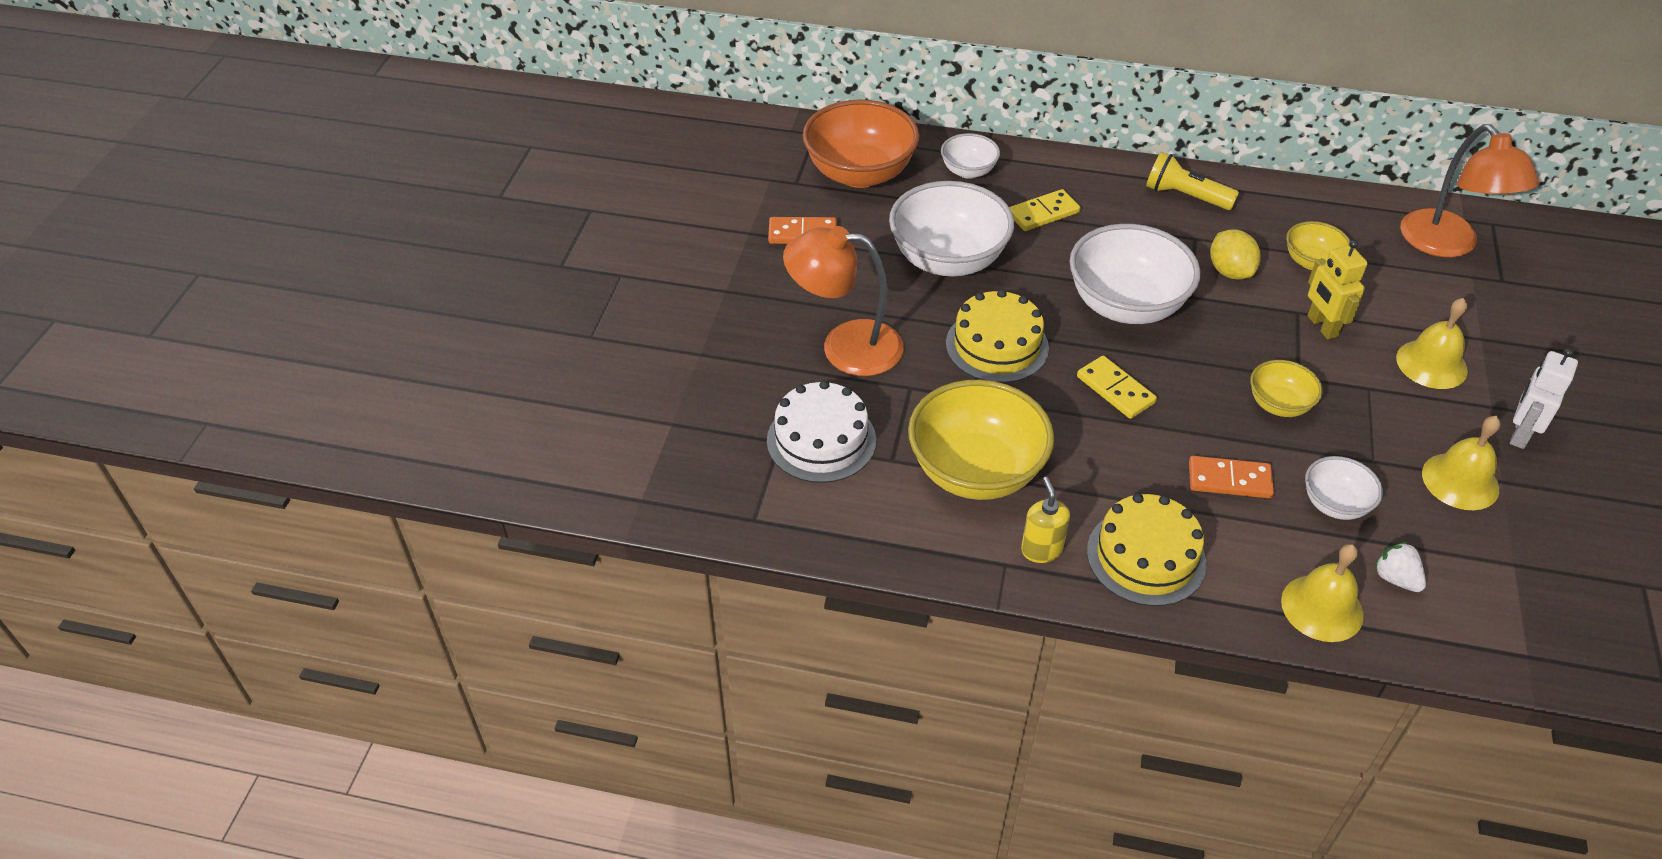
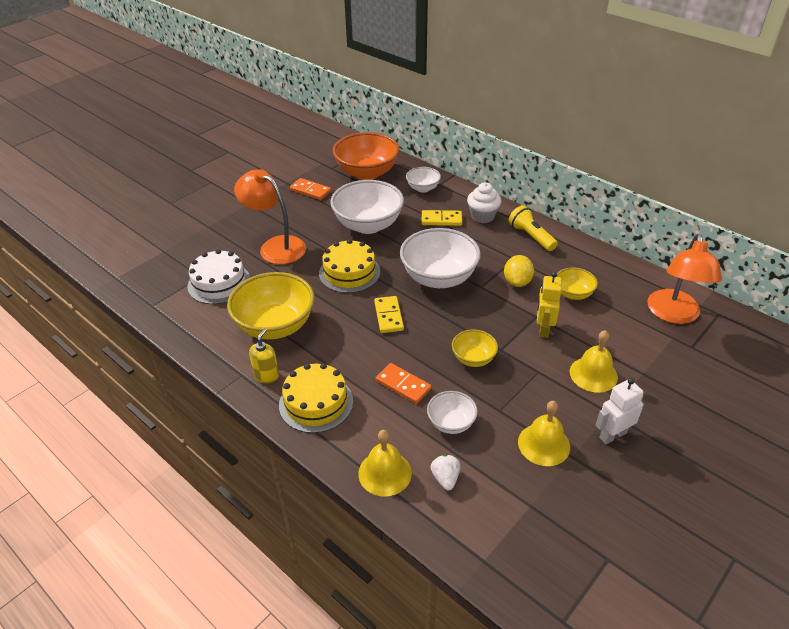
camera: 30 degrees right, 5 degrees down
(1093, 187) = (482, 216): none -> white cupcake

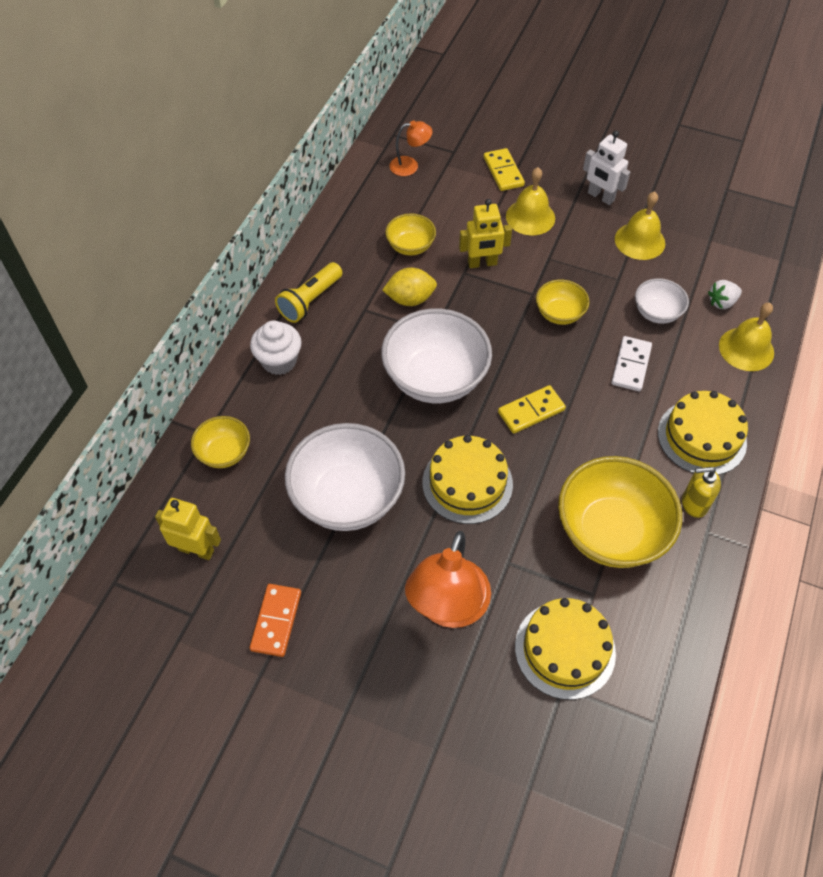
camera: 110 degrees left, 15 degrees up
(219, 283) = (565, 649): white cake -> yellow cake
(367, 173) = (196, 550): orange bowl -> yellow robot
(403, 385) = (631, 365): orange domino -> white domino
(423, 188) = (224, 453): white bowl -> yellow bowl
(441, 220) = (303, 407): yellow domino -> yellow domino (503, 172)
(673, 315) = (410, 166): orange lamp -> orange lamp, size x0.51

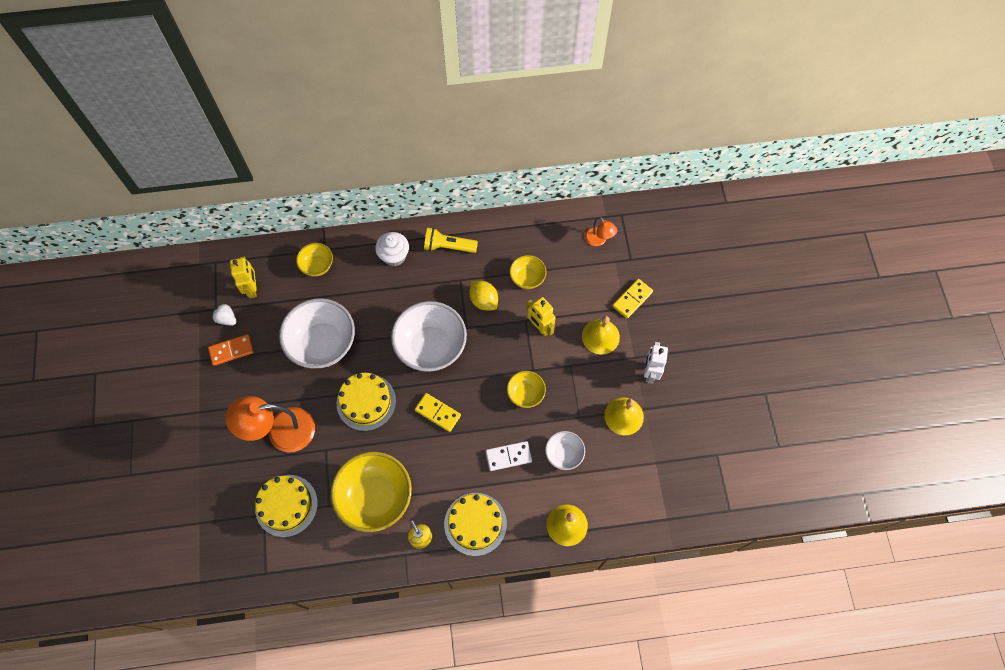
camera: 60 degrees right, 10 degrees up
(721, 302) = (600, 493): white strawberry -> white strawberry (227, 319)

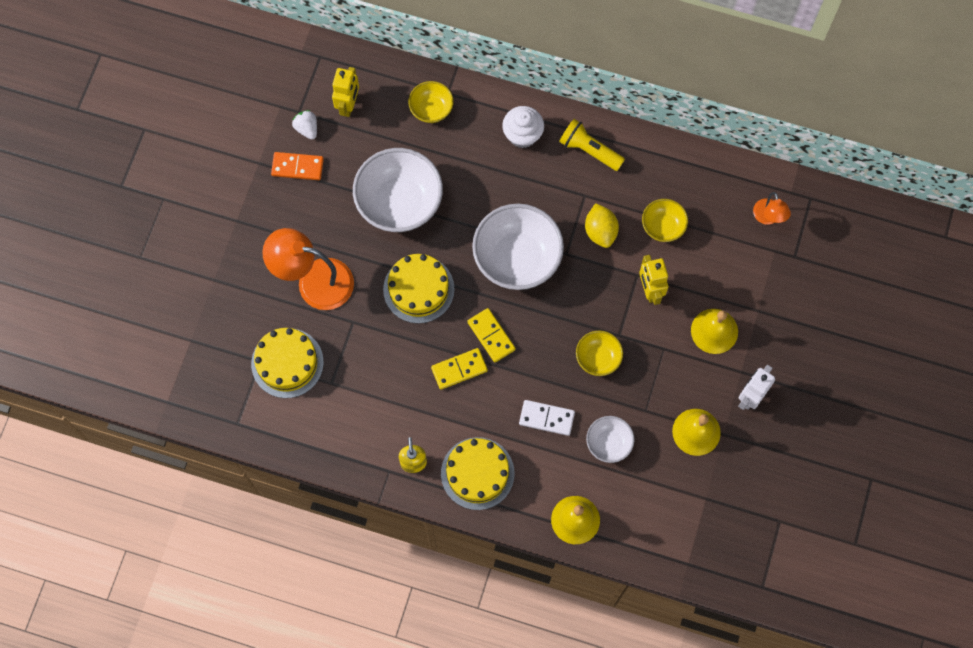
camera: 25 degrees right, 5 degrees up
(375, 497) = (384, 397): yellow bowl -> none
(632, 299) = (772, 304): yellow domino -> yellow domino (459, 369)

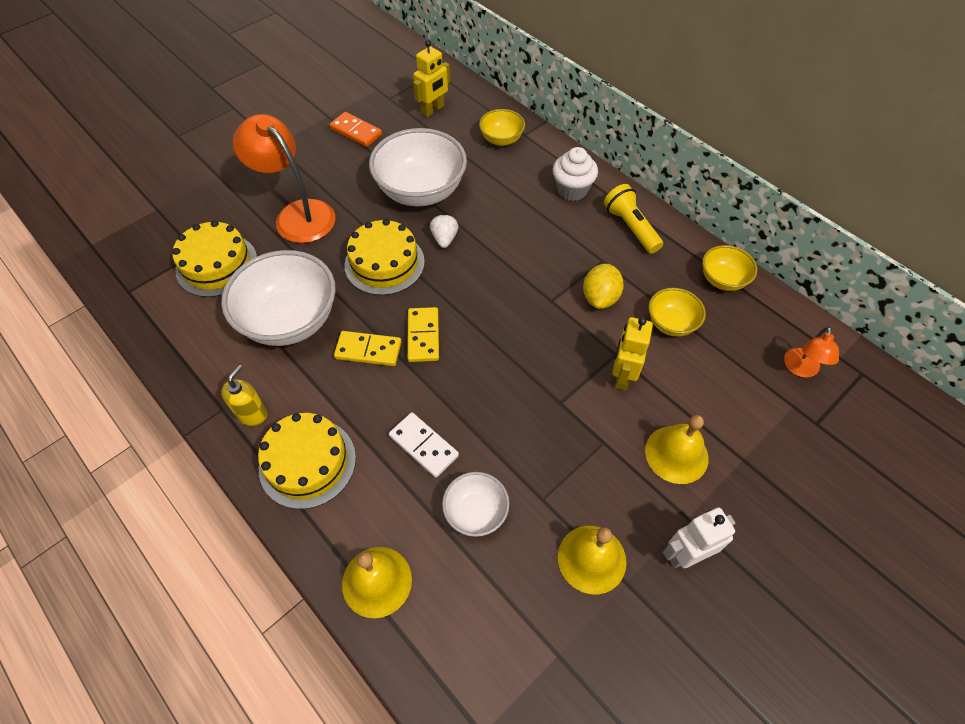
camera: 30 degrees right, 15 degrees down
(307, 128) = (386, 111): white strawberry -> white strawberry (444, 239)
(517, 258) = (498, 282): white bowl -> white bowl (290, 320)
(598, 358) = (522, 414): yellow bowl -> yellow bowl (722, 280)

